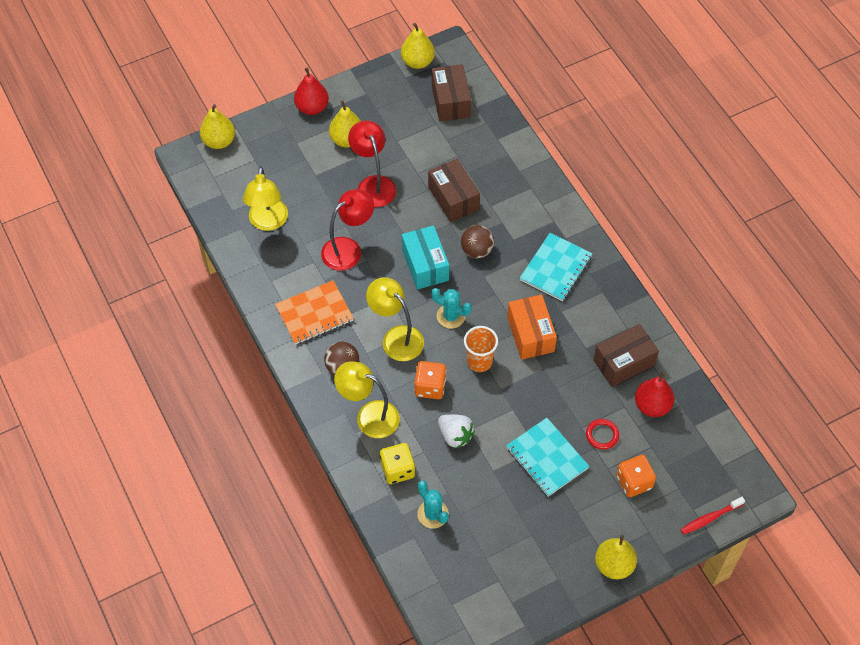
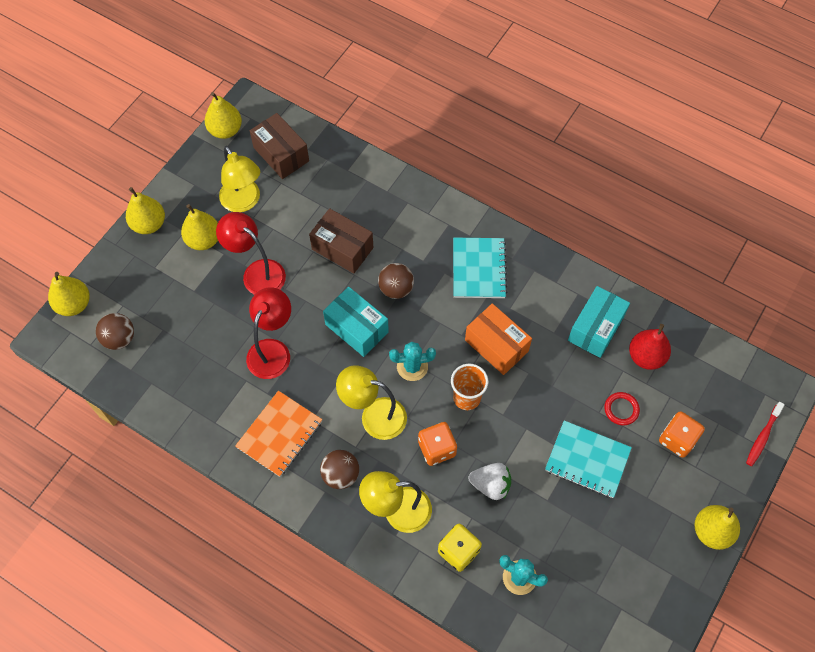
camera: 30 degrees left, 5 degrees up
(237, 183) = (119, 338): none -> brown ball
(268, 222) = (175, 363): yellow lamp -> yellow lamp (244, 202)
(312, 107) = (149, 224): red pear -> yellow pear
(624, 362) = (595, 328): brown box -> turquoise box

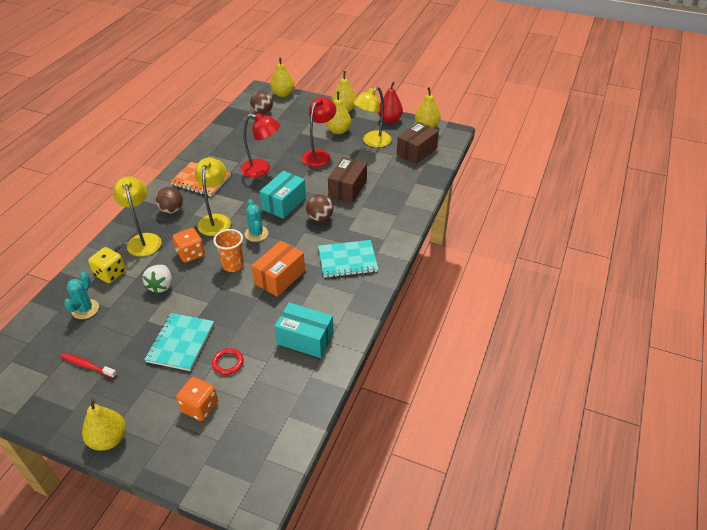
camera: 80 degrees right, 20 degrees down
(646, 356) = (282, 378): red pear -> red pear (389, 120)
(762, 437) = (203, 481): red toothbrush -> red toothbrush (87, 366)

